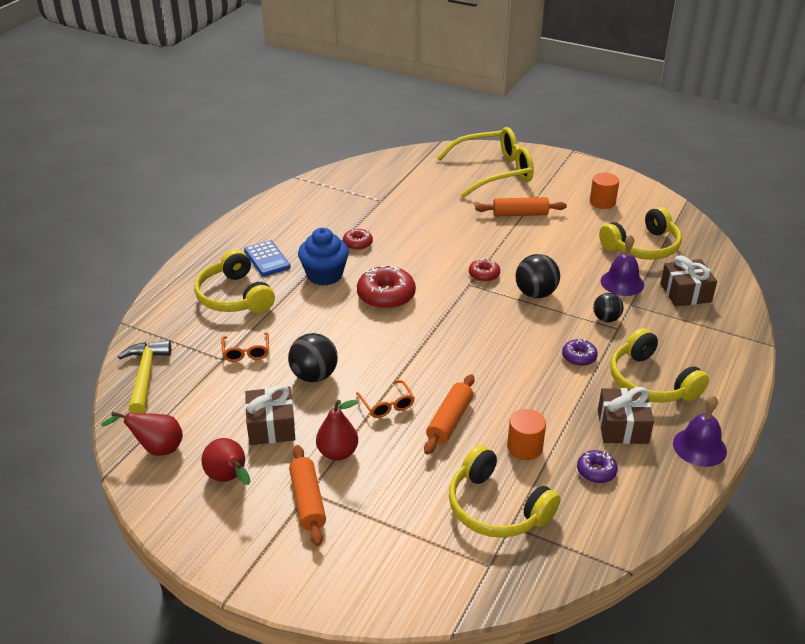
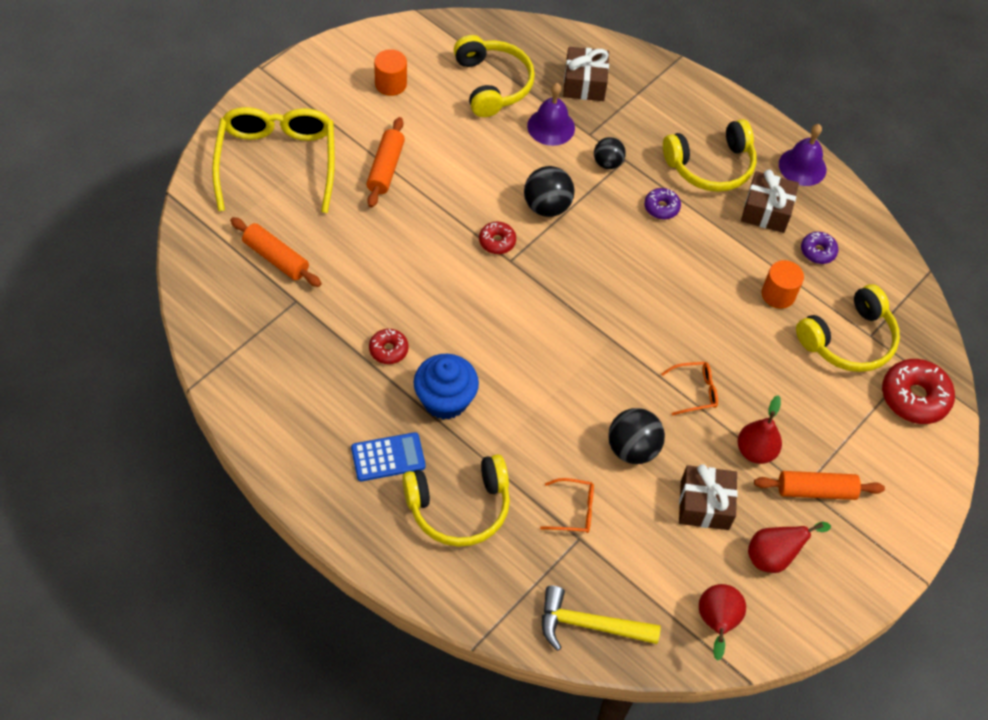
camera: 80 degrees left, 20 degrees up
(386, 296) = (507, 346): red donut -> red donut (914, 397)
(449, 421) = (729, 344): orange rolling pin -> orange rolling pin (276, 258)

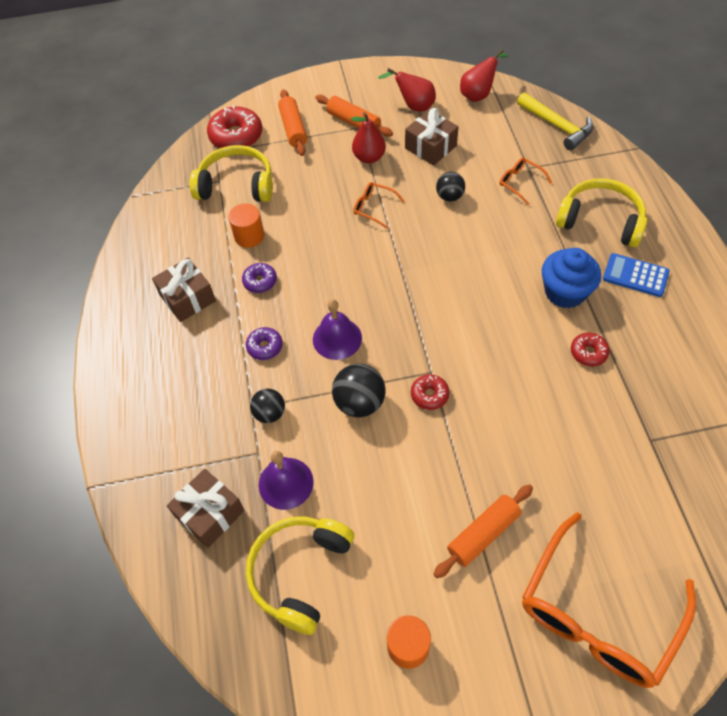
camera: 135 degrees left, 0 degrees up
(276, 258) = (651, 495): orange rolling pin -> orange rolling pin (293, 128)
(277, 162) = (597, 614): yellow glasses -> orange glasses
(632, 449) = (449, 196): black ball -> black ball, size x0.65
(711, 166) = (187, 359): yellow headphones -> none
(802, 166) = (118, 316): purple bell -> purple bell (337, 338)
(818, 251) = (186, 249): purple donut -> purple donut (260, 281)

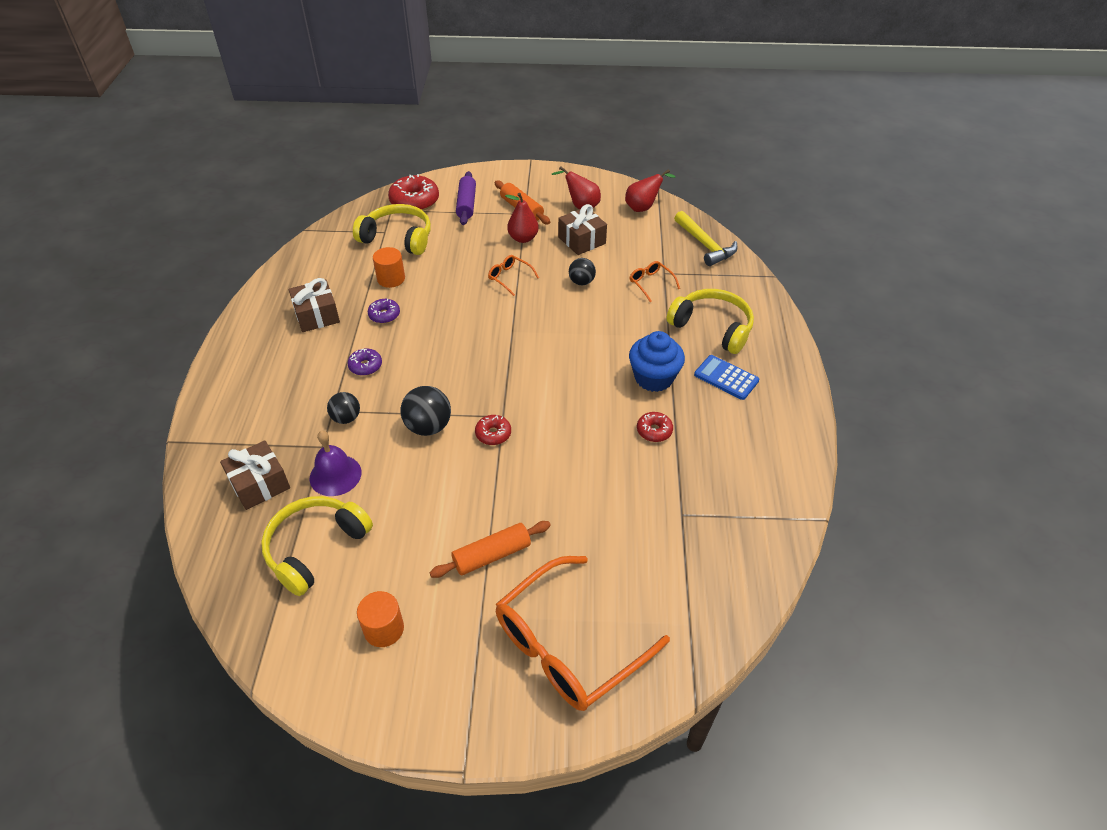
camera: 10 degrees right, 10 degrees down
(293, 128) = (466, 204): orange rolling pin -> purple rolling pin
(337, 338) = (431, 372): purple bell -> none

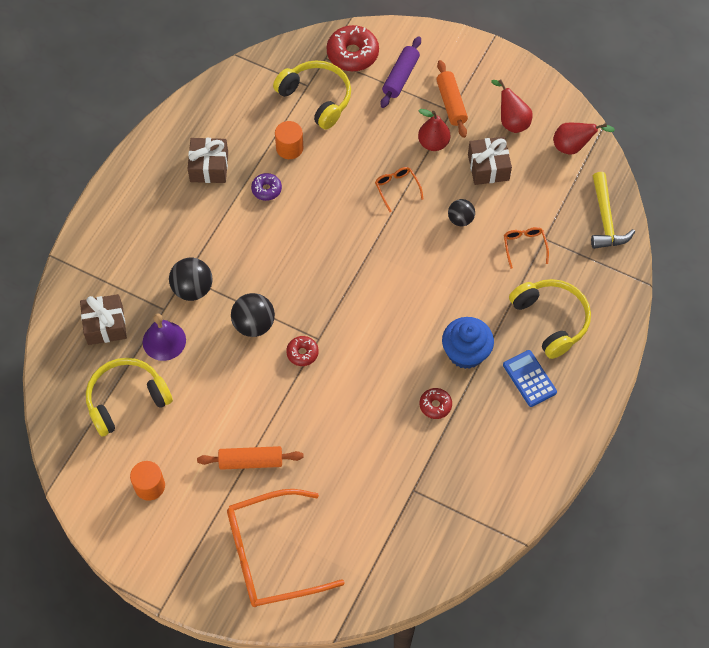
camera: 25 degrees right, 15 degrees up
(346, 418) = (192, 289): black ball -> black ball, size x1.54
(365, 366) = (228, 240): purple donut -> none

